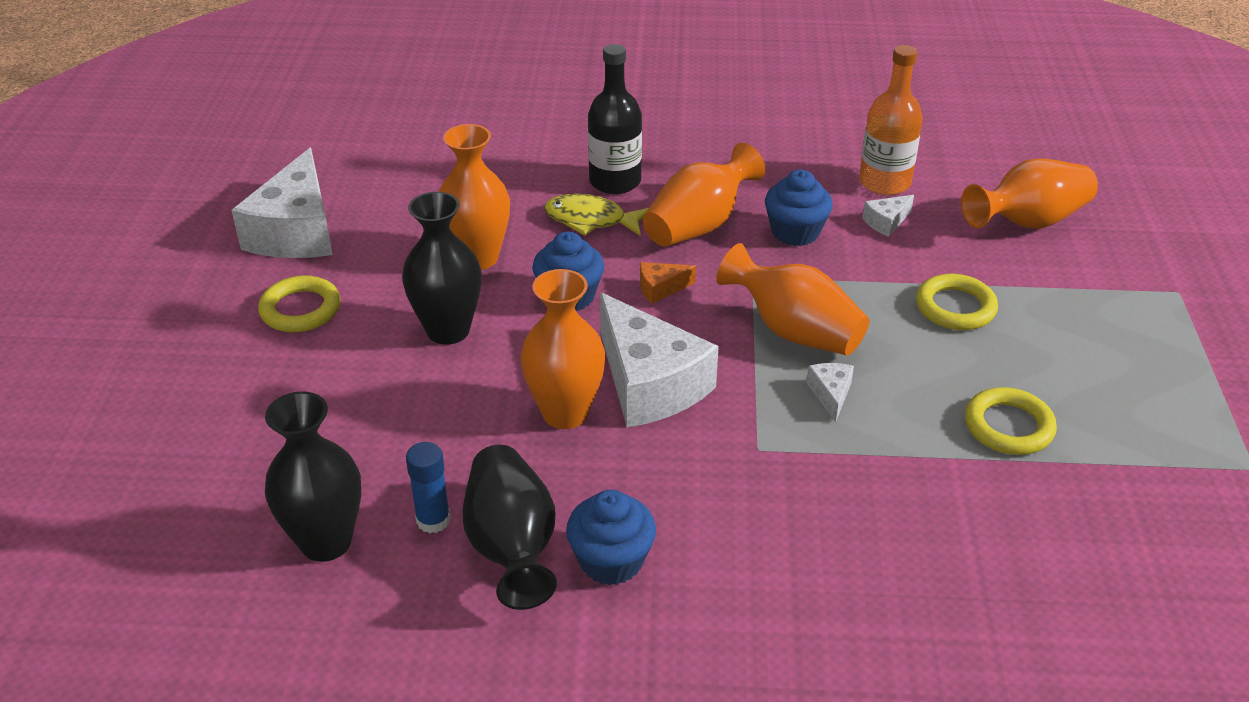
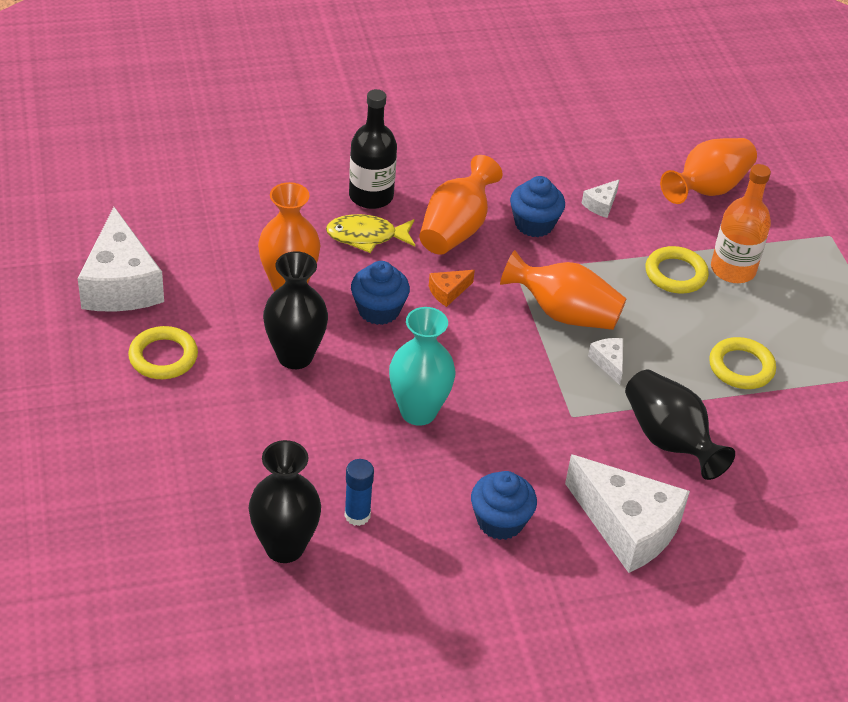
camera: 20 degrees left, 5 degrees up
(512, 547) = (424, 524): black vase -> black vase (669, 440)
(565, 413) = (418, 412): orange vase -> turquoise vase
(649, 384) = (472, 376): white cheese -> white cheese (627, 527)
(884, 182) = (588, 167): orange bottle -> orange bottle (733, 269)

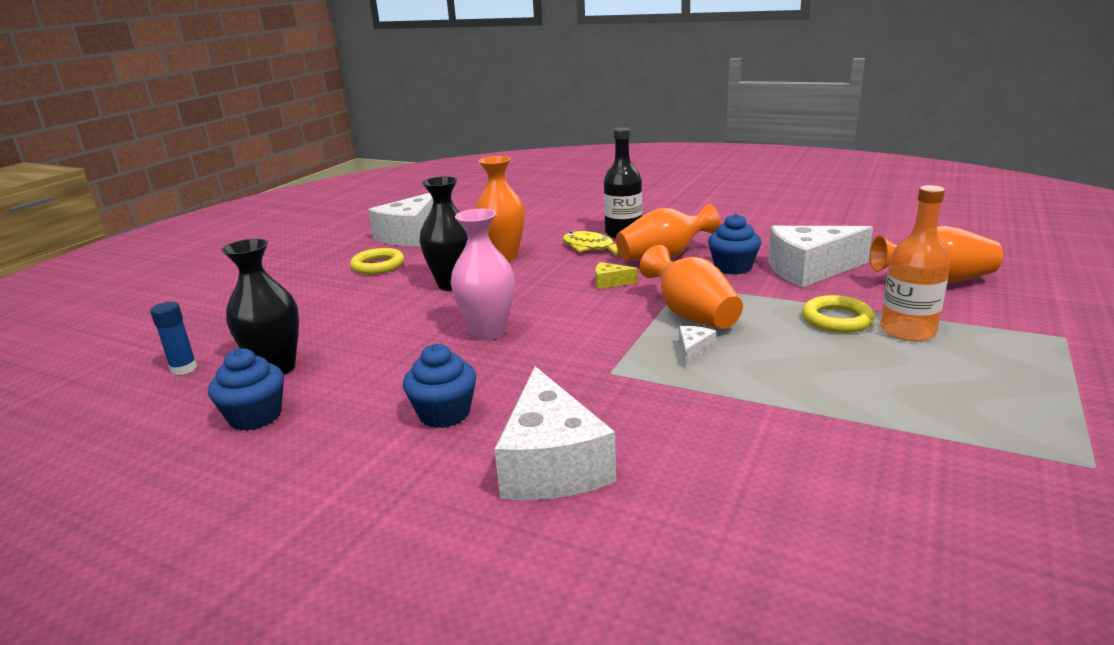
camera: 45 degrees right, 20 degrees down
(357, 515) = (350, 370): blue glue stick -> blue glue stick (184, 369)
(378, 310) = (544, 279): blue cupcake -> blue cupcake (255, 416)
(418, 412) = (488, 332): turquoise vase -> pink vase
(448, 292) = (610, 282): orange cheese -> yellow cheese
(601, 204) = (809, 270): white cheese -> white cheese, size x2.35
(669, 440) = (685, 418): black vase -> none
(741, 367) = (838, 394): yellow ring -> none

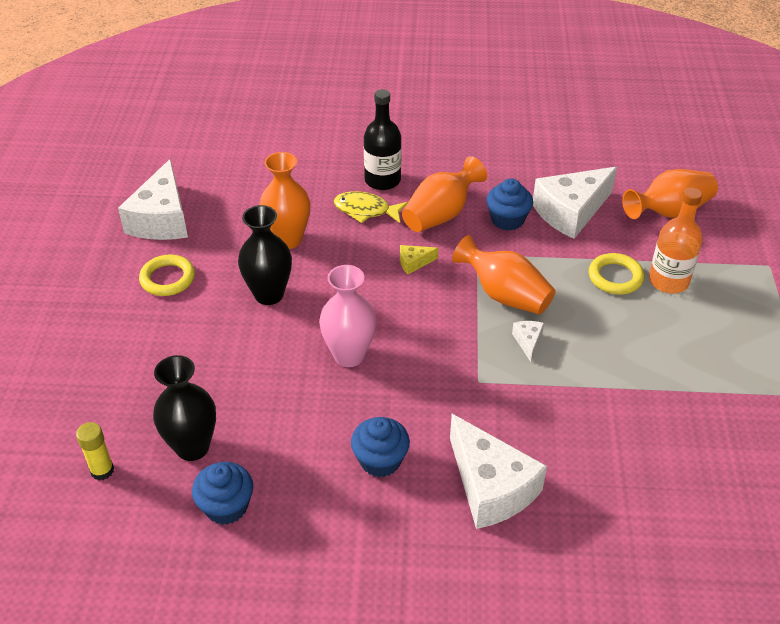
camera: 25 degrees left, 20 degrees up
(184, 369) = (102, 470): blue glue stick -> yellow glue stick

